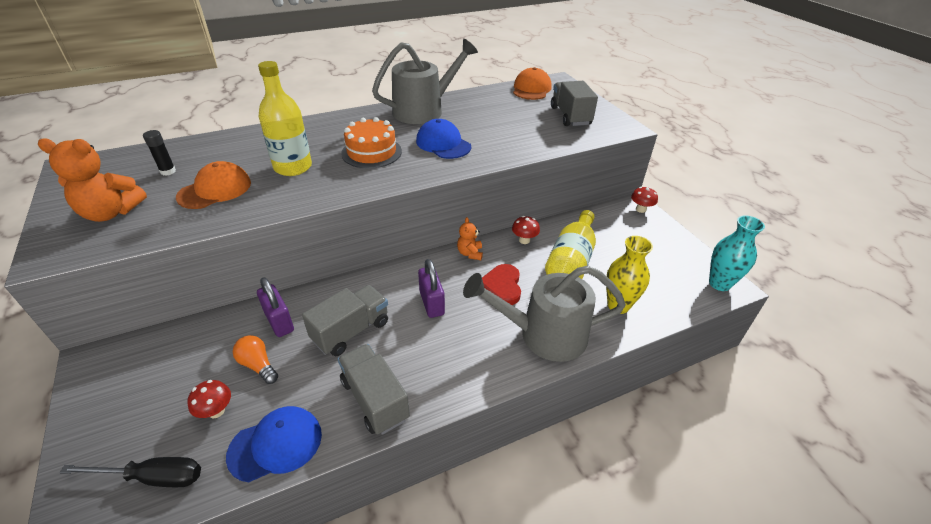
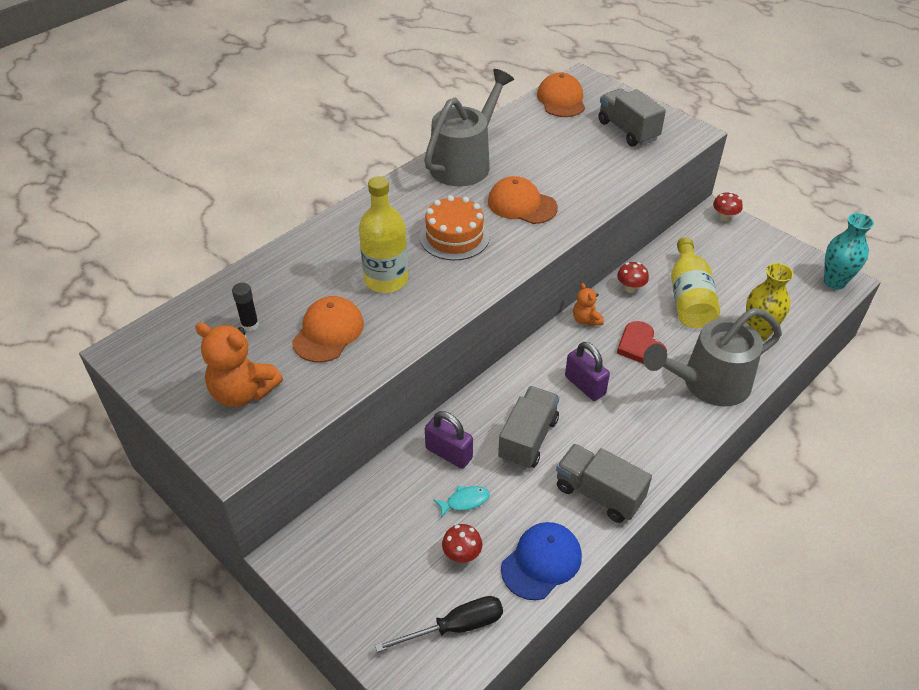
camera: 20 degrees left, 5 degrees up
(111, 213) = (243, 392): orange teddy bear -> orange teddy bear turned 45 degrees clockwise
(258, 365) = (464, 501): orange light bulb -> turquoise fish
(443, 144) = (522, 204): blue cap -> orange cap

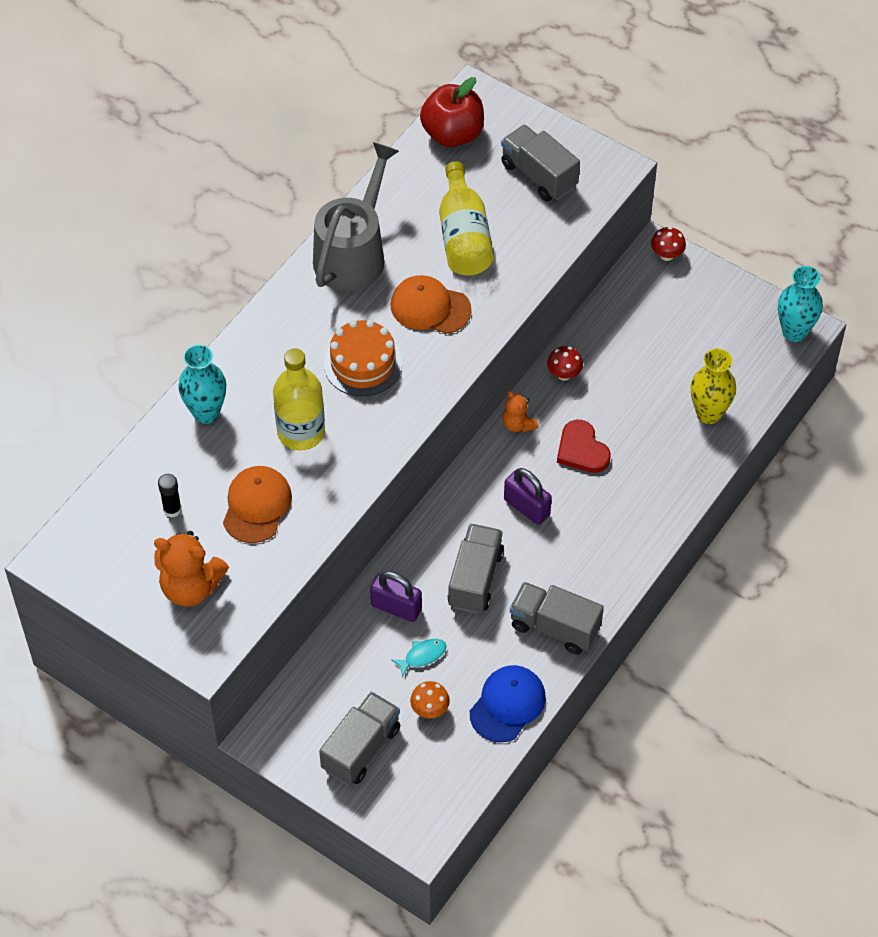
camera: 10 degrees left, 10 degrees up
(307, 255) = (206, 413): none -> turquoise vase
(384, 583) = (361, 748): none -> grey truck
(455, 627) = (437, 778): black screwdriver -> none
(462, 554) = (430, 710): red mushroom -> orange mushroom
(561, 100) = (452, 134): orange cap -> red apple
(689, 298) = (631, 378): yellow bottle -> yellow bottle (463, 236)
(708, 383) = (657, 485): grey watering can -> none

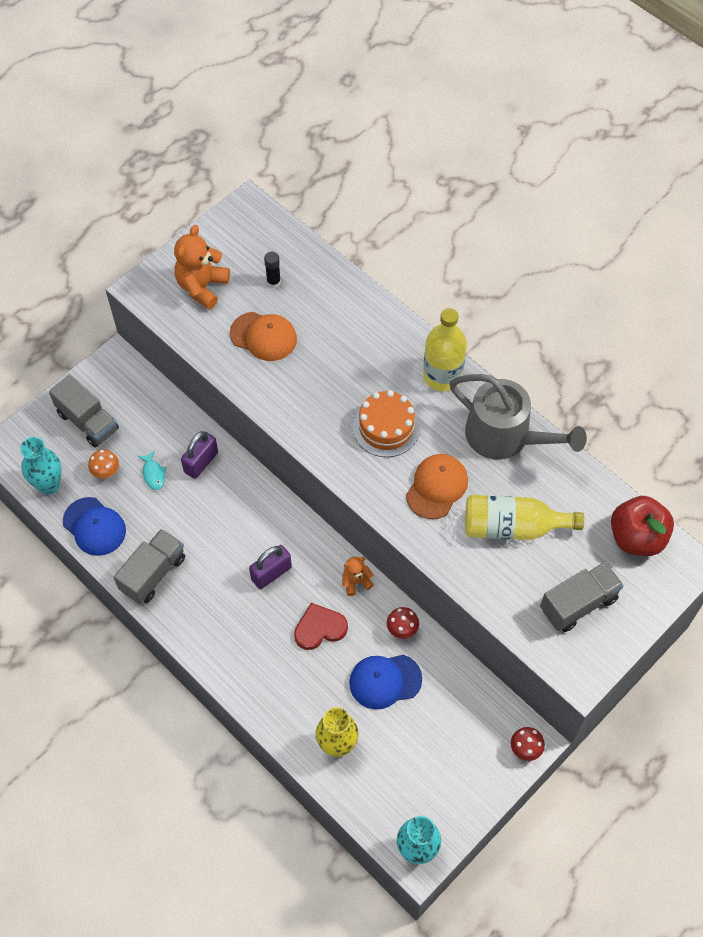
camera: 100 degrees right, 5 degrees up
(206, 413) = (359, 312): turquoise vase -> turquoise vase (49, 485)
(301, 432) = (326, 374): yellow bottle -> yellow bottle (442, 376)
(475, 579) = (212, 522): grey truck -> none
(627, 381) = (385, 681): none -> blue cap

